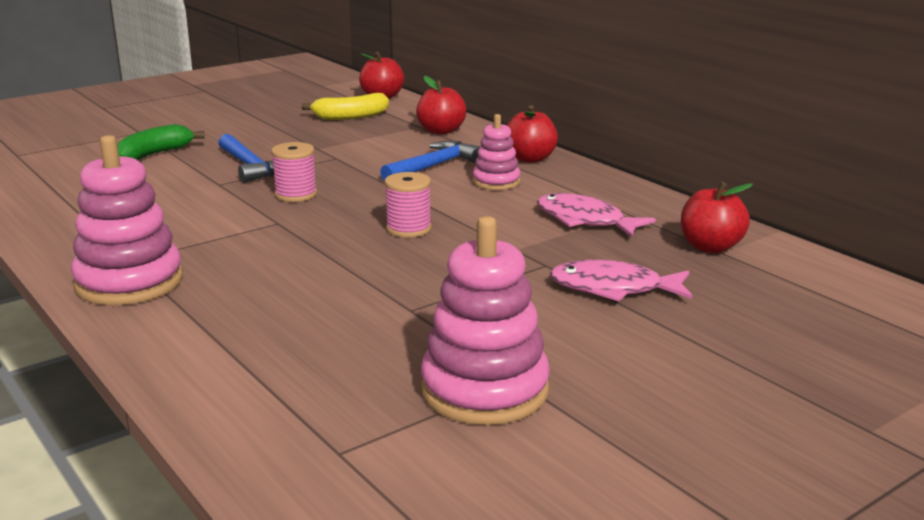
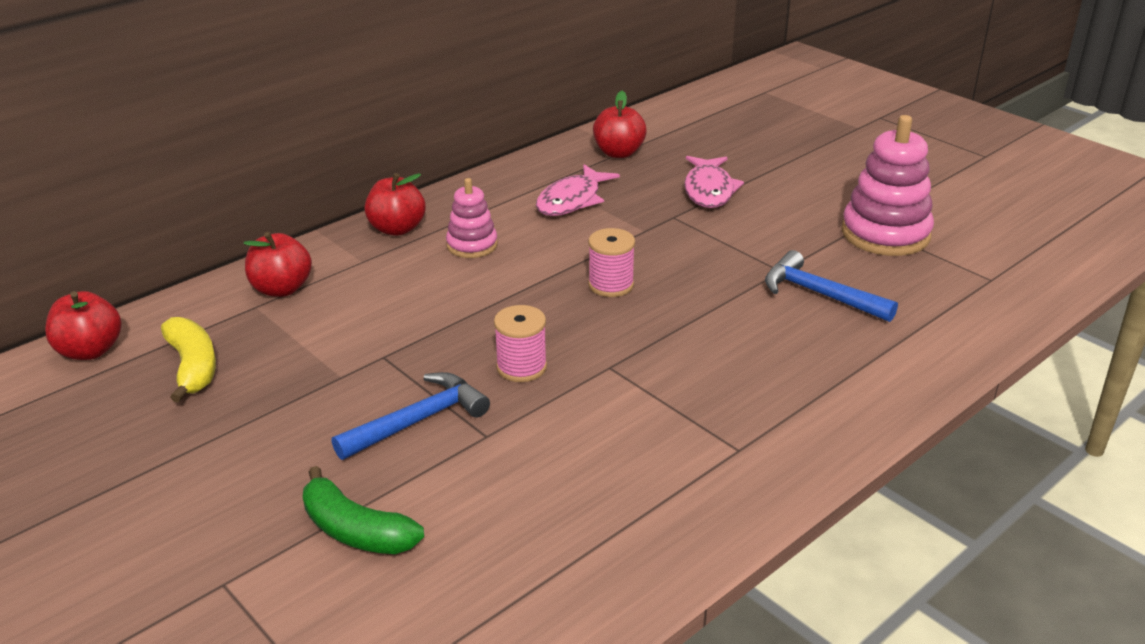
camera: 95 degrees left, 10 degrees up
(129, 282) = (793, 435): pink stacking toy -> none
(434, 166) = (420, 284): blue hammer -> blue hammer (819, 294)

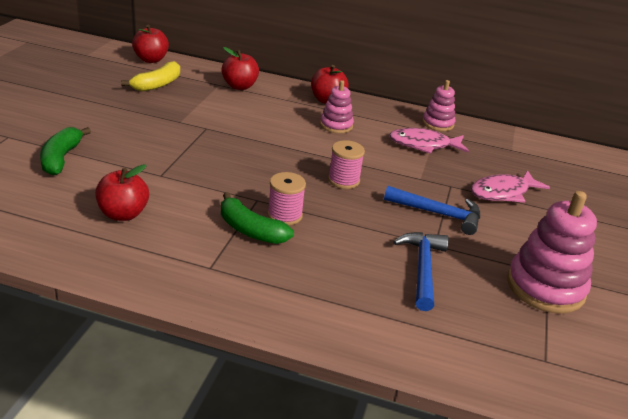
camera: 55 degrees right, 0 degrees up
(418, 420) = (159, 152): blue hammer -> blue hammer (438, 214)
(521, 367) = (231, 170): pink spool -> pink spool (285, 215)
(530, 172) = (438, 123): none -> pink stacking toy
(619, 153) = (503, 147): red apple -> red apple (123, 214)
(676, 393) = (250, 230): none -> green banana

